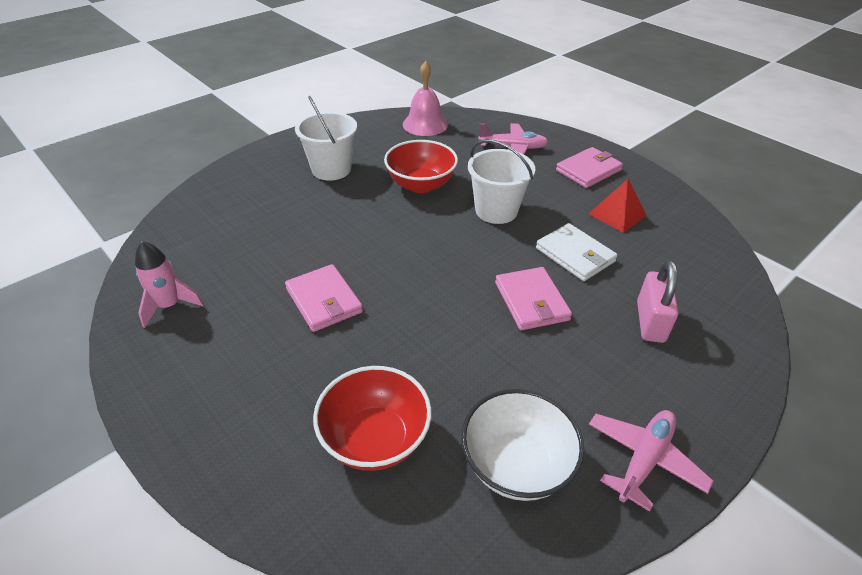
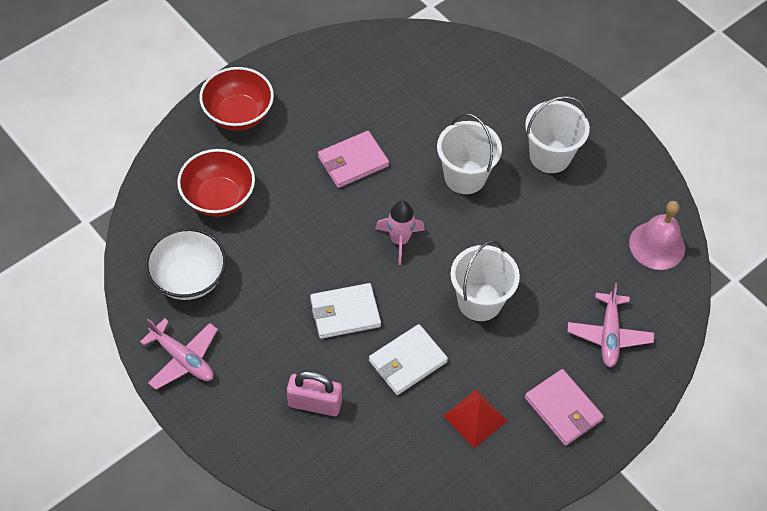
camera: 90 degrees right, 15 degrees up
(170, 305) = (352, 64): pink rocket -> pink rocket (399, 240)
(351, 218) = (465, 176): none -> white bucket
(421, 185) = (524, 236): red bowl -> red bowl (238, 114)
(531, 301) = (345, 313): pink wallet -> white wallet

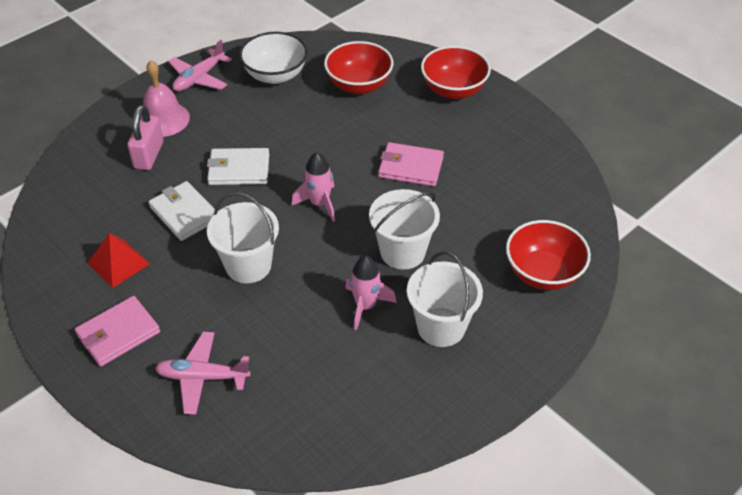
camera: 90 degrees right, 10 degrees down
(345, 313) = (239, 169): white wallet -> white wallet turned 75 degrees counterclockwise
(353, 161) = (410, 167): pink wallet -> pink wallet turned 45 degrees counterclockwise
(491, 78) = (543, 273): none -> red bowl
(528, 209) = (366, 306): none -> pink rocket
(657, 245) = (323, 431): pink bell -> pink bell (163, 119)

